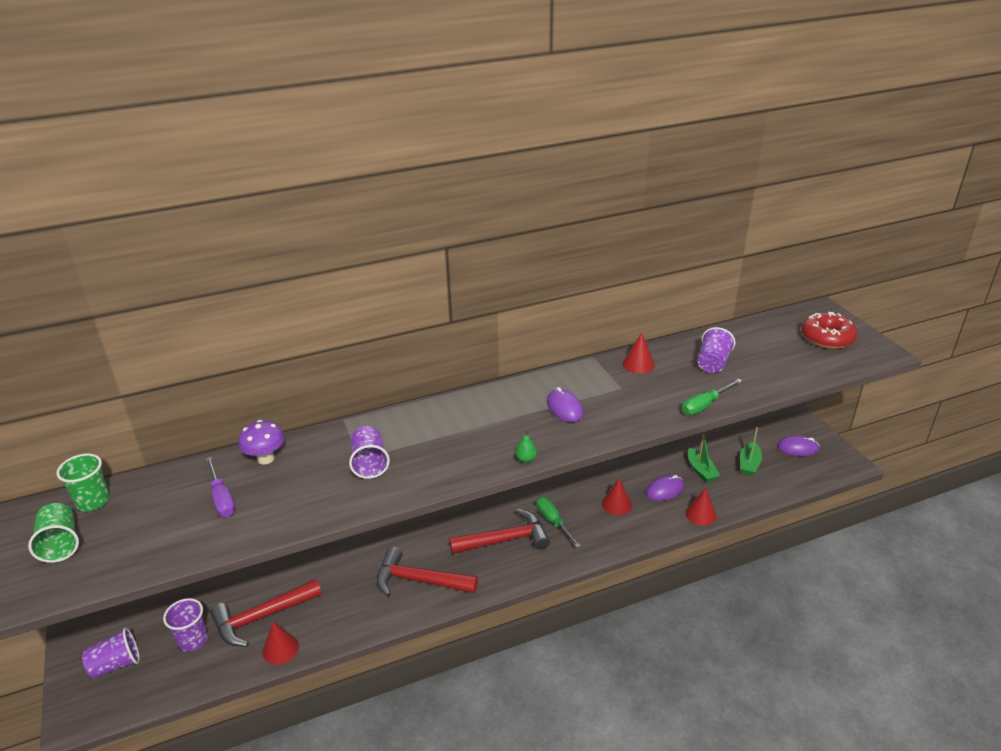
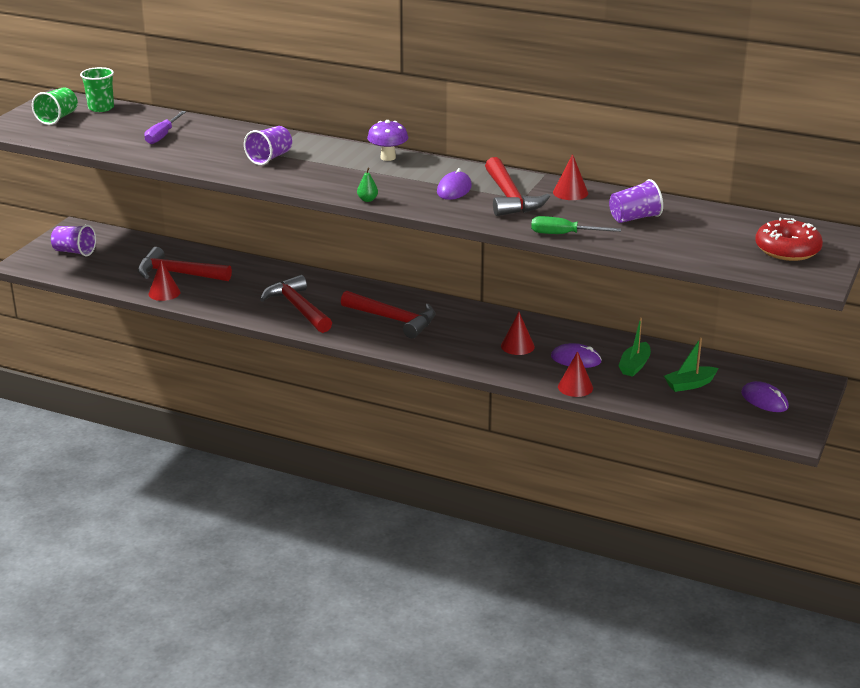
camera: 45 degrees right, 5 degrees down
(193, 640) = (126, 263): purple cup -> none
(265, 458) = (218, 129): purple mushroom -> purple mushroom (388, 157)
(553, 522) = (448, 329): green screwdriver -> none
(613, 392) = (510, 198): none -> red hammer

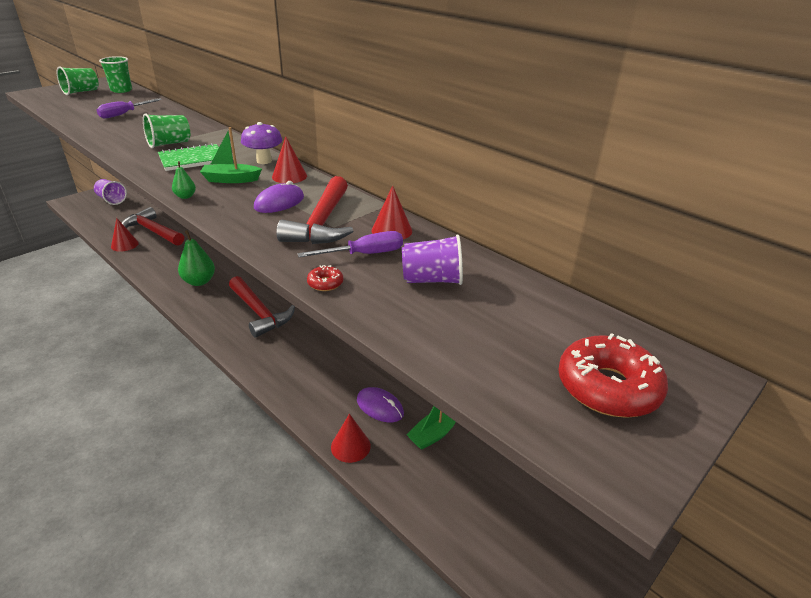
camera: 20 degrees right, 5 degrees up
(270, 158) = (169, 144): purple cup -> green cup
(297, 308) = (199, 281): red hammer -> green pear
(319, 168) = (192, 159): none -> green notebook
(517, 346) = (338, 373): red cone -> red cone (289, 176)
(564, 234) = (325, 283): green screwdriver -> red donut
(569, 212) = (364, 254): none -> purple screwdriver
(690, 384) = (477, 483): green boat -> green boat (231, 180)
(764, 400) = (554, 542): purple mouse -> none

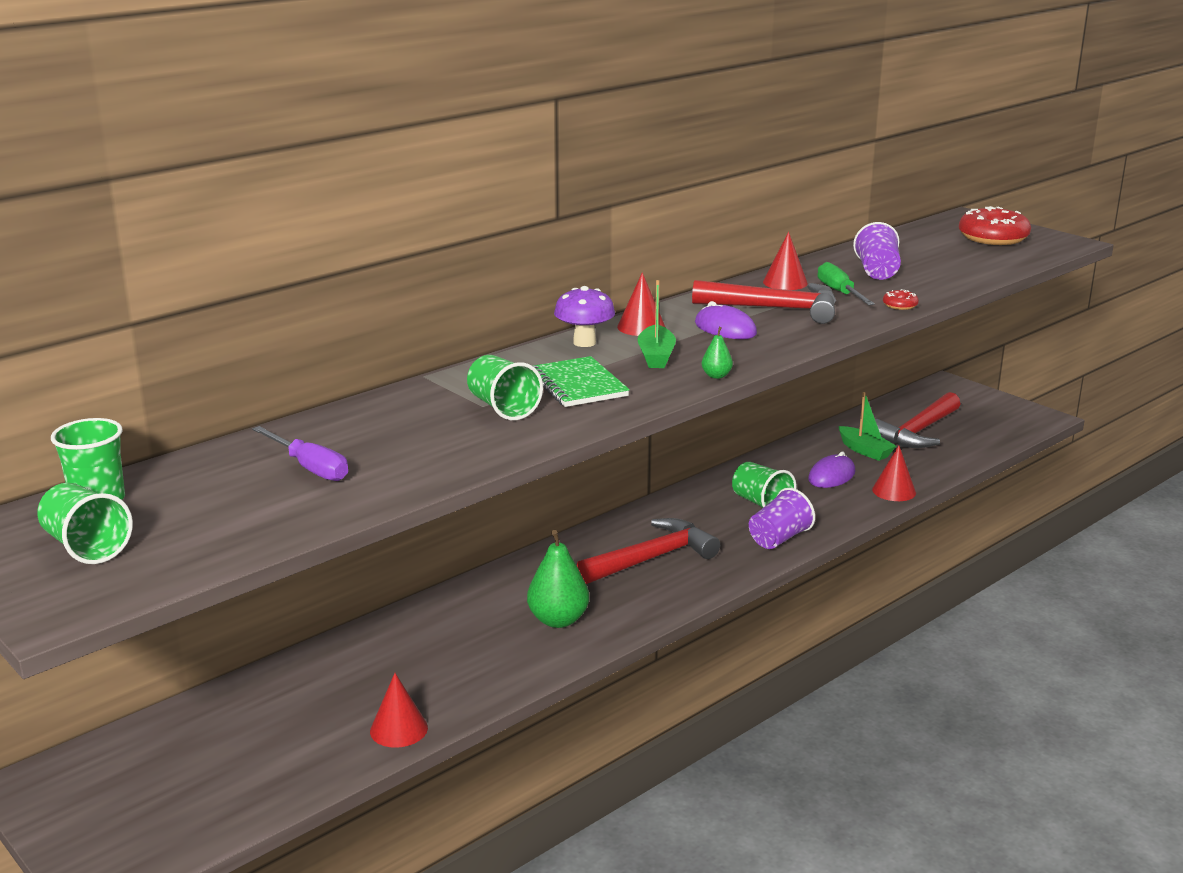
camera: 85 degrees left, 10 degrees down
(112, 200) = (133, 801): purple cup -> purple cup (779, 539)
(153, 231) = (342, 703): red hammer -> red hammer (917, 432)
(330, 363) = (761, 504): none -> green cup
(364, 254) = (839, 292): purple screwdriver -> green screwdriver

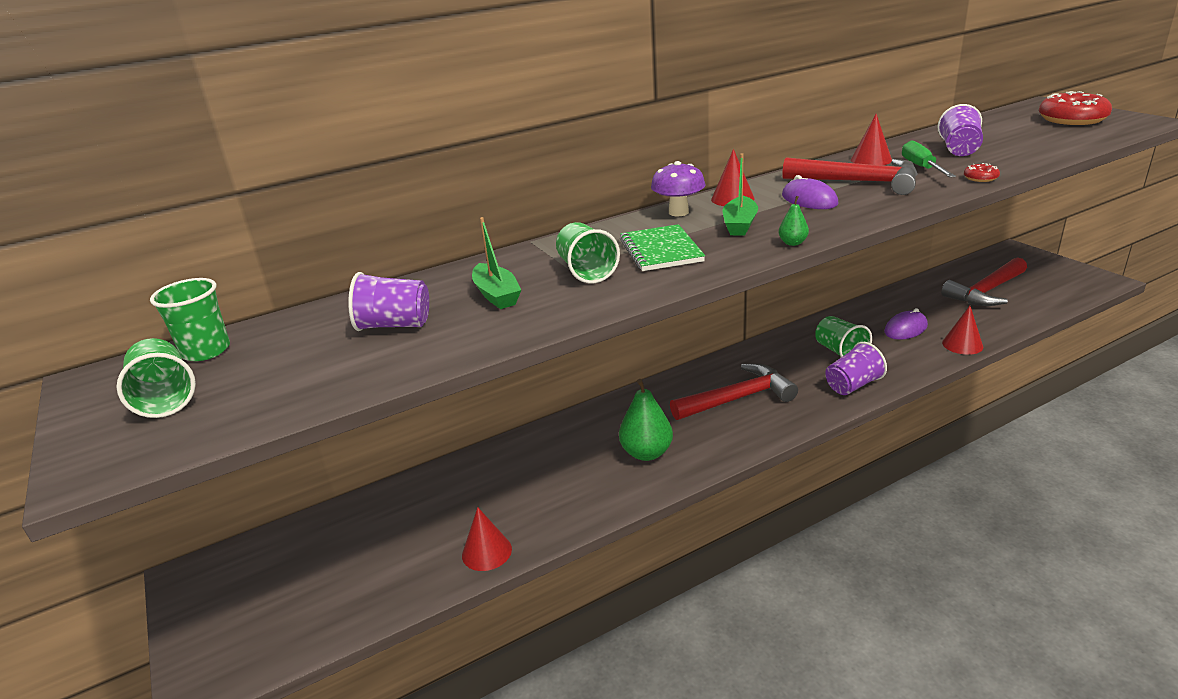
camera: 15 degrees right, 5 degrees up
(310, 468) = (394, 325): purple screwdriver -> purple cup
(864, 450) = (937, 307): green boat -> green boat (496, 295)

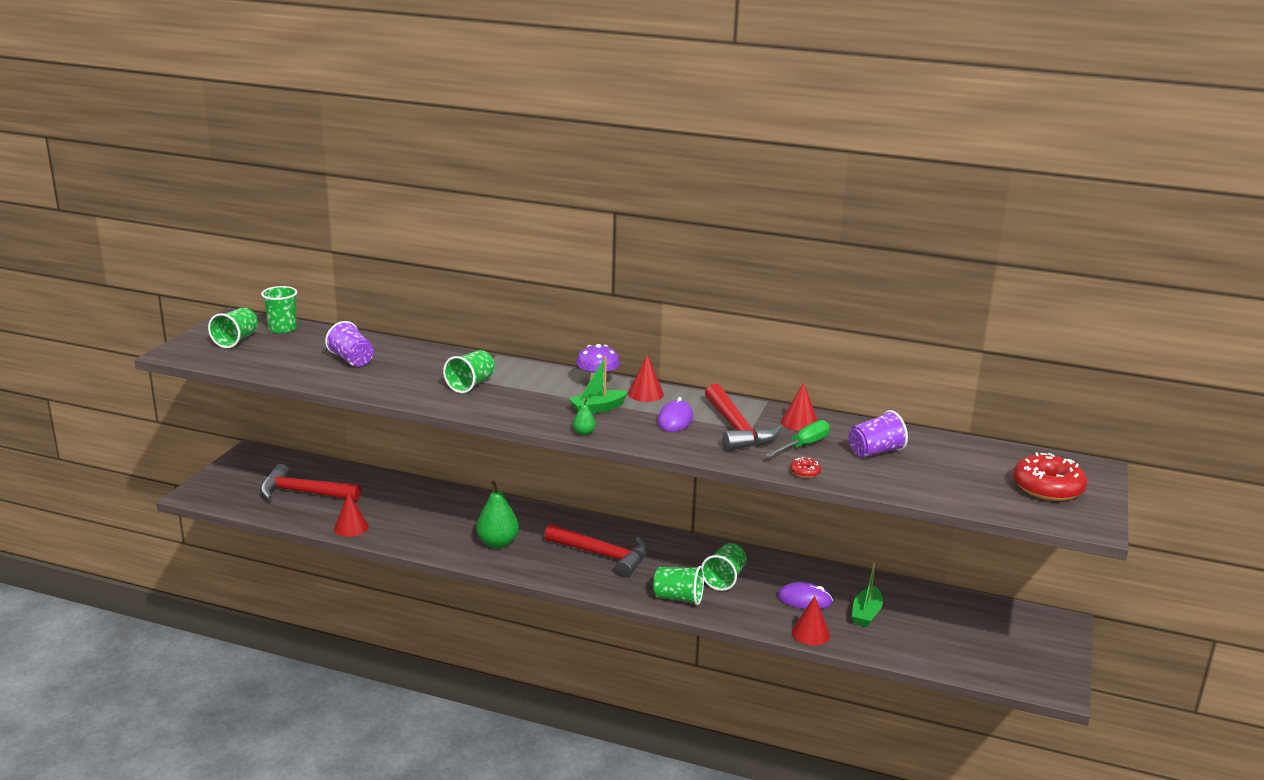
camera: 45 degrees right, 5 degrees down
(496, 295) = (413, 372): green boat -> green boat (866, 614)
(661, 250) = (525, 396): green notebook -> none
(852, 385) = (678, 598): purple cup -> green cup
(986, 292) = (936, 625): red hammer -> red hammer (303, 493)

